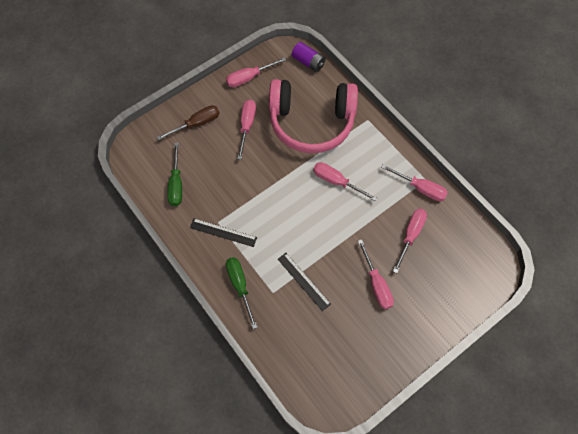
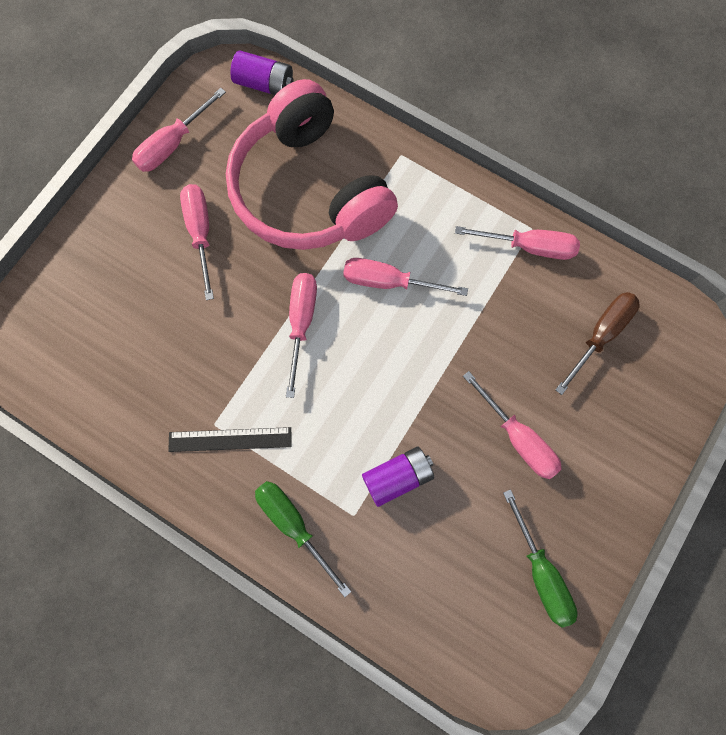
camera: 20 degrees left, 10 degrees up
(176, 184) = (116, 381): green screwdriver -> green screwdriver (540, 572)
(197, 124) = (111, 258): brown screwdriver -> brown screwdriver (600, 335)
(303, 281) = (397, 477): black ruler -> purple battery
(311, 122) = (309, 190): pink headphones -> pink headphones turned 75 degrees clockwise
(410, 235) = (542, 334): pink screwdriver -> pink screwdriver (301, 323)

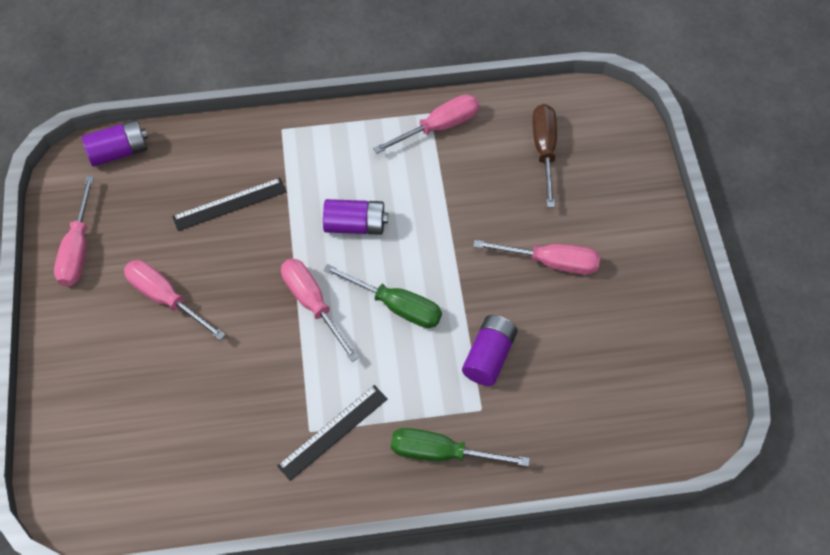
camera: 40 degrees left, 15 degrees down
(309, 190) = (229, 204): pink headphones -> black ruler
(389, 282) = (355, 225): pink screwdriver -> purple battery
(540, 572) = (649, 340): green screwdriver -> green screwdriver (396, 306)

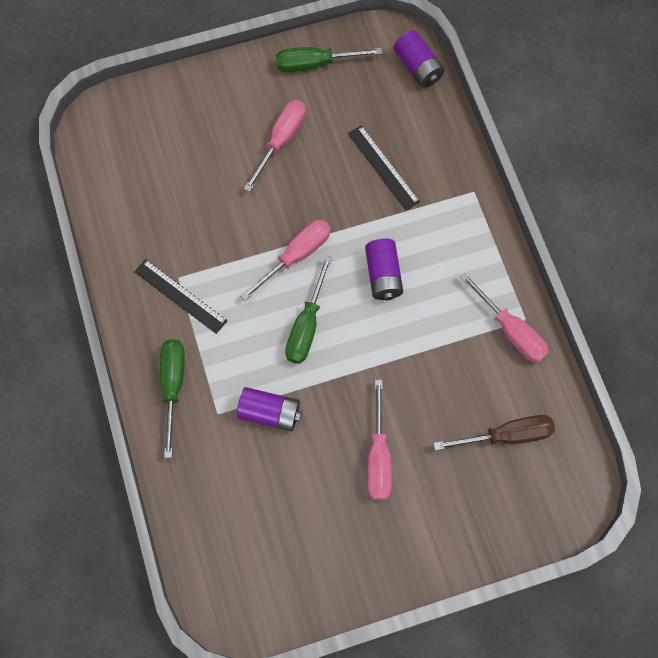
camera: 80 degrees right, 10 degrees up
(78, 249) = (315, 64): pink screwdriver -> green screwdriver

